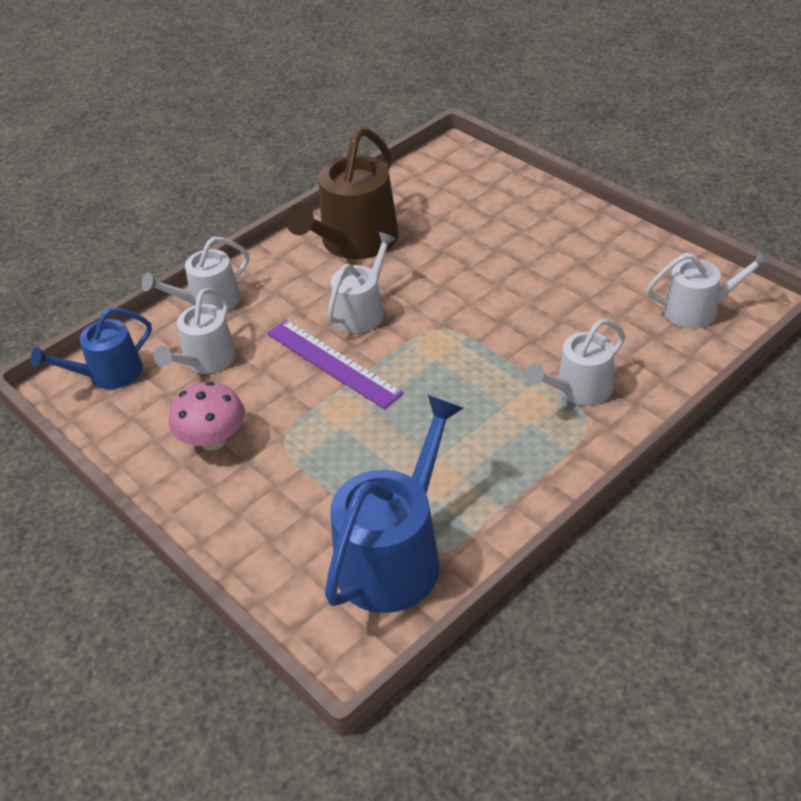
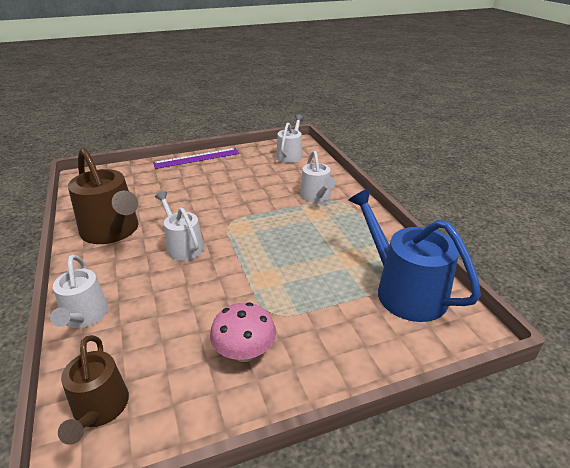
camera: 70 degrees left, 10 degrees down
(109, 374) = (99, 409): blue watering can -> brown watering can
(206, 360) = (151, 335): white watering can -> none
(333, 362) = (218, 270): purple ruler -> purple ruler (197, 158)

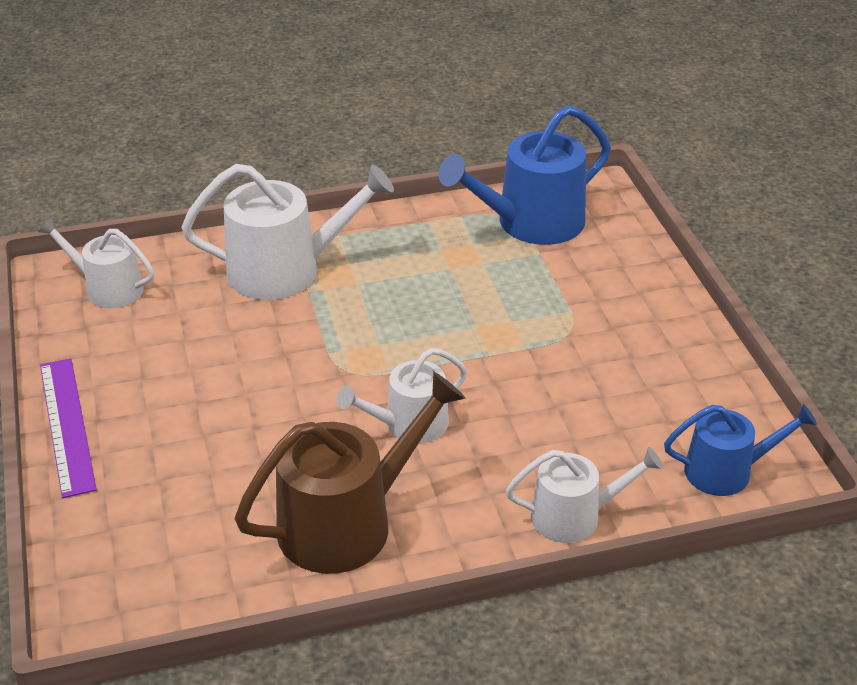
camera: 85 degrees left, 5 degrees up
(99, 409) = (726, 471): brown watering can -> blue watering can
(244, 352) = (636, 357): pink mushroom -> none
(316, 196) = (285, 270): white watering can -> white watering can, size x1.65

